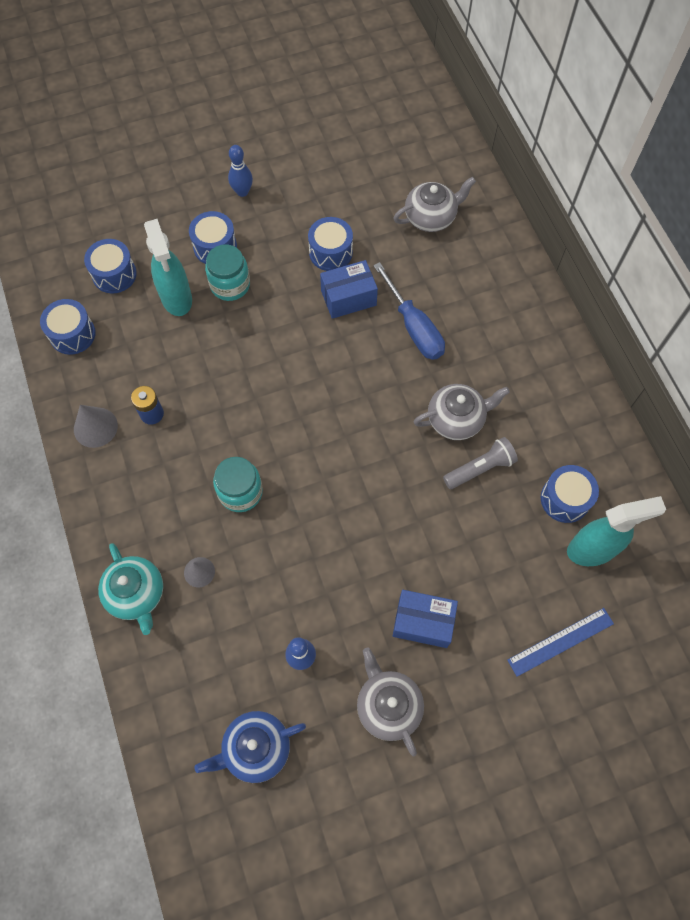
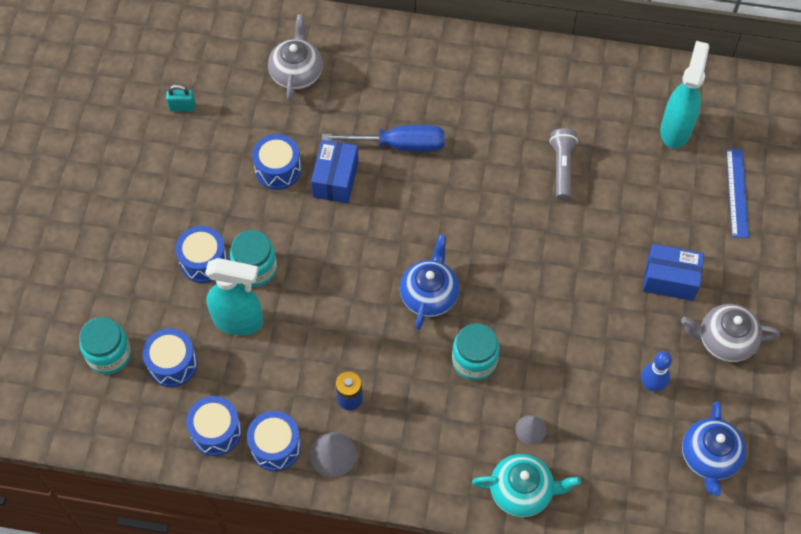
camera: 60 degrees left, 5 degrees down
(99, 229) = (109, 354): none -> turquoise jar
(242, 192) = (157, 208): blue bowling pin -> none
(283, 424) = (429, 295): none -> blue teapot
(343, 159) = (182, 107): none -> turquoise padlock
(423, 622) = (670, 279): blue box -> blue box turned 60 degrees clockwise
(456, 419) = (507, 160): grey teapot -> none
(565, 499) = (623, 124): blue drum -> blue drum (275, 446)

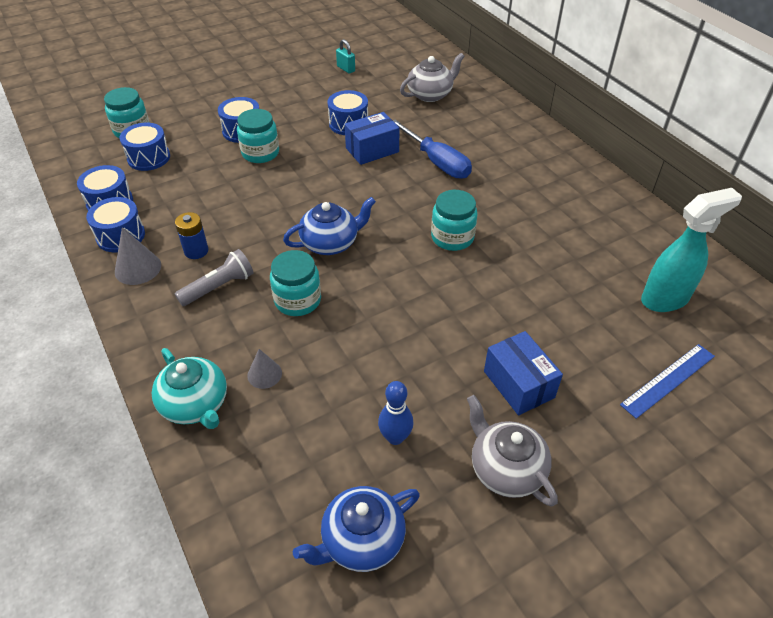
camera: 50 degrees right, 15 degrees down
(239, 321) = (211, 167): turquoise spray bottle -> none
(499, 207) = (452, 237): none -> turquoise jar
(562, 167) = (533, 252): grey flashlight -> grey flashlight (219, 287)

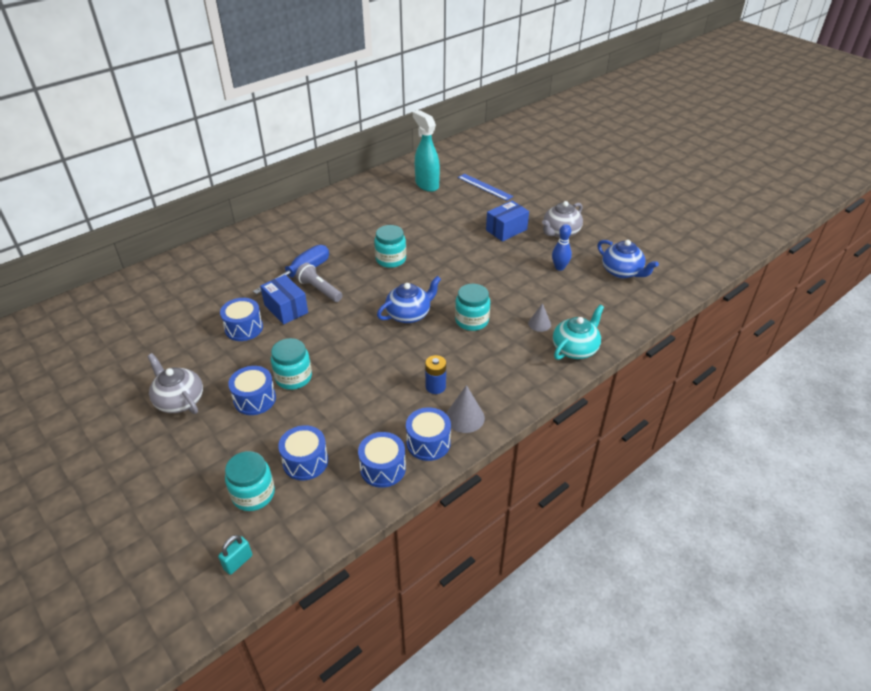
camera: 100 degrees left, 5 degrees down
(219, 287) = (471, 363): grey flashlight -> grey flashlight (319, 290)
(330, 243) = (409, 314): blue teapot -> blue teapot turned 90 degrees clockwise
(346, 69) = (137, 344): turquoise padlock -> turquoise padlock (238, 562)
(430, 94) = (196, 284): grey teapot -> grey teapot (179, 400)

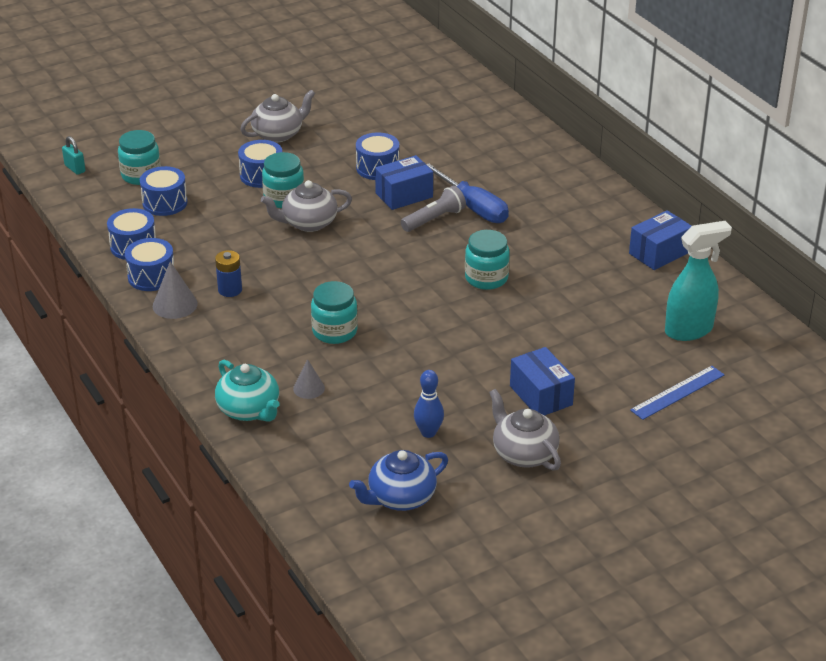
camera: 100 degrees right, 5 degrees down
(331, 356) = (308, 223): none -> grey teapot
(349, 196) = (659, 253): none -> blue box
(409, 314) = (364, 283): blue teapot -> none

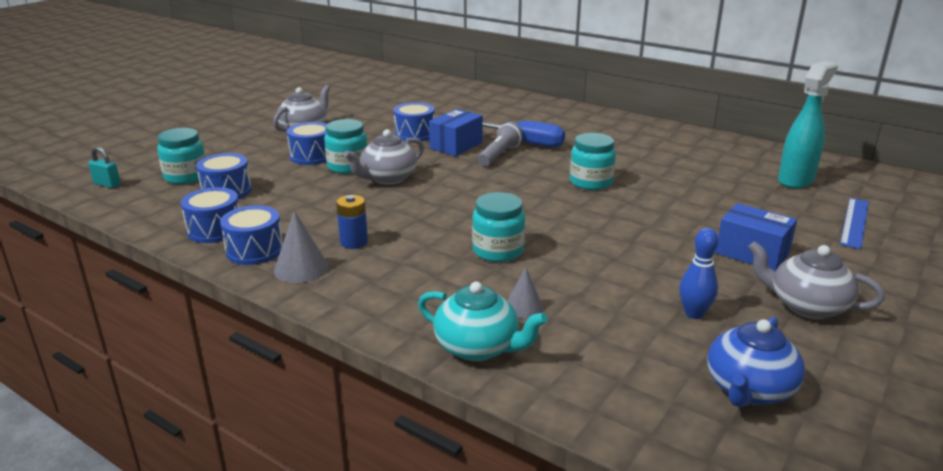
camera: 25 degrees left, 10 degrees down
(659, 253) = (701, 141): blue box -> none

